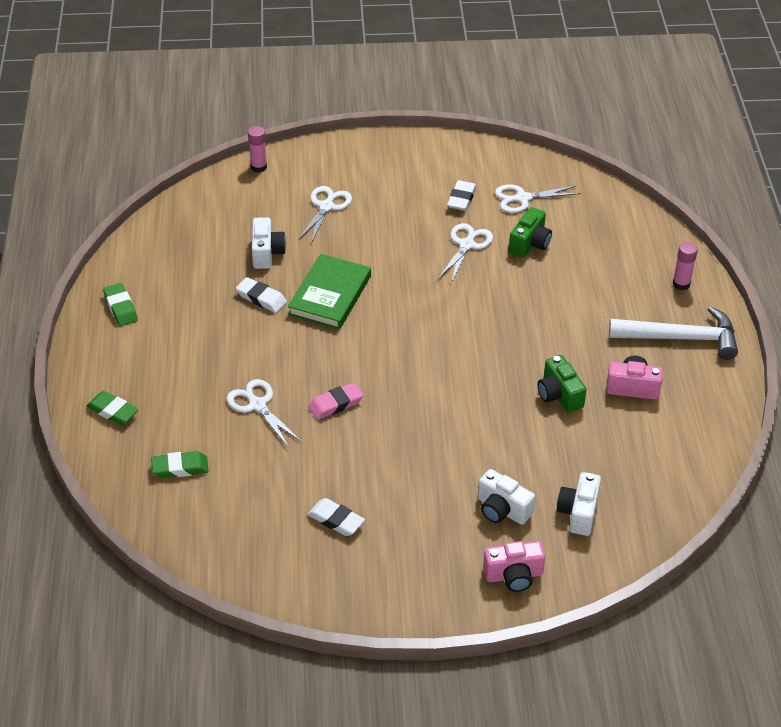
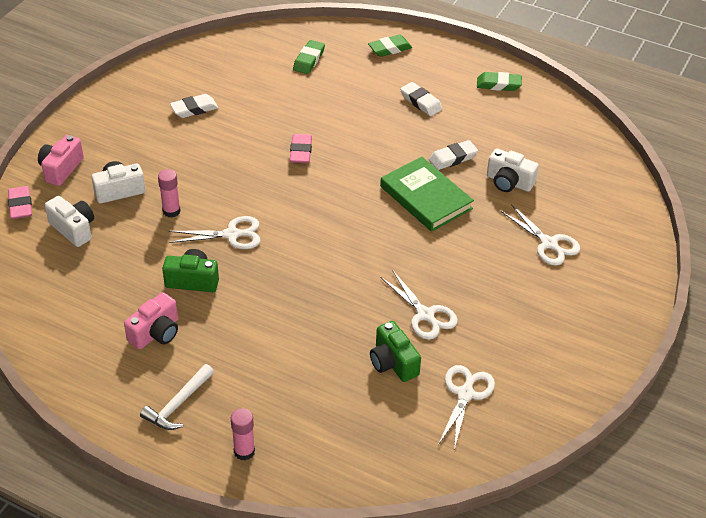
camera: 120 degrees right, 0 degrees up
(257, 405) = (335, 114): white scissors -> white scissors (231, 234)
(258, 167) = (638, 223): pink glue stick -> pink glue stick (171, 211)
(461, 199) = (497, 345): white eraser -> white eraser (420, 102)
(588, 574) = (20, 206): none -> pink eraser
(681, 338) = (178, 404): white hammer -> white hammer, size x0.61

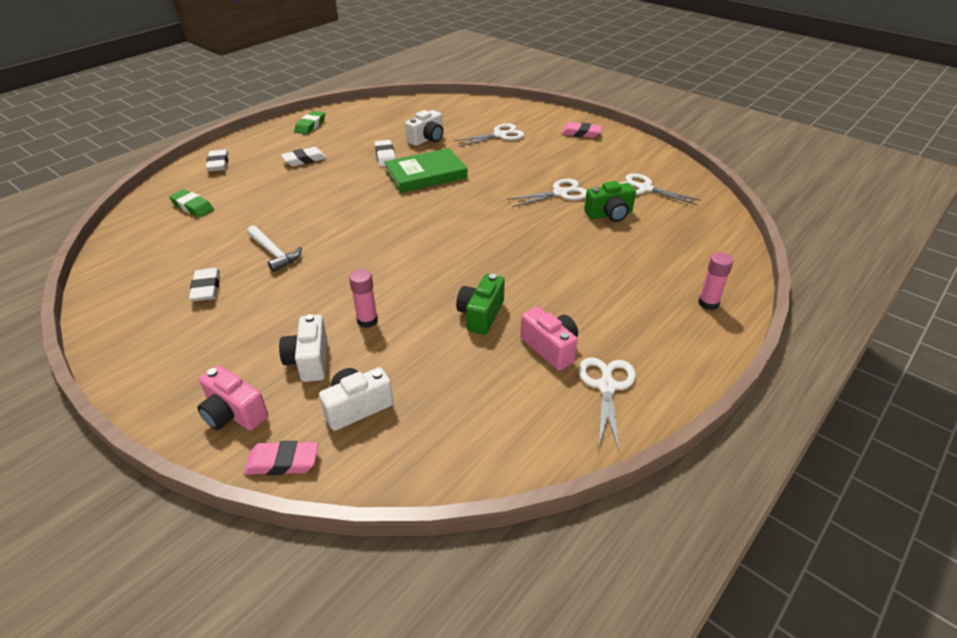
camera: 75 degrees left, 5 degrees down
(178, 404) = (651, 340): white hammer -> white hammer (274, 253)
(231, 234) = (424, 282): white scissors -> white scissors (606, 387)
(301, 152) = (327, 227): pink eraser -> pink eraser (581, 133)
(390, 49) = (218, 164): green eraser -> white eraser

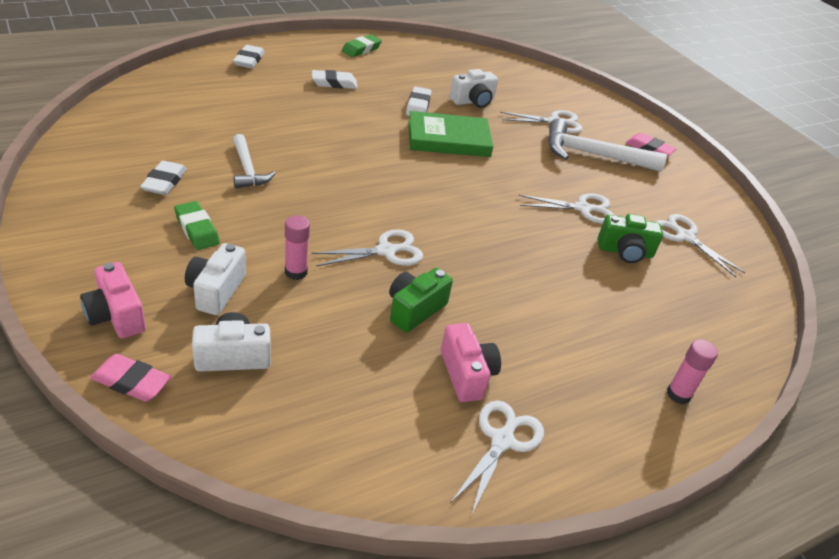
camera: 15 degrees right, 0 degrees up
(192, 207) = (199, 96): green eraser -> green eraser (197, 229)
(430, 278) = (386, 251): none -> white scissors
(543, 150) = (593, 155): none -> white hammer

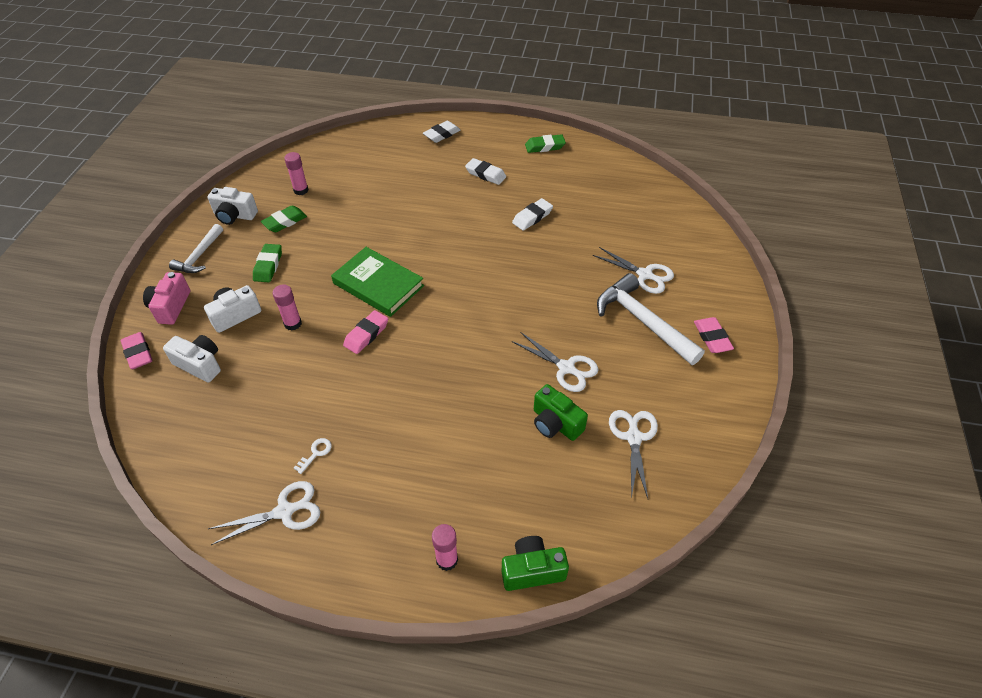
camera: 45 degrees right, 10 degrees up
(147, 147) = (301, 190): none -> pink glue stick
(164, 182) = (285, 222): white eraser -> green eraser
(247, 169) = (344, 230): white hammer -> white hammer (199, 256)
(386, 251) = (366, 334): white scissors -> pink eraser
(414, 310) = (335, 388): green camera -> green camera (532, 570)
(448, 139) = (523, 257): green book -> green book (378, 285)
(466, 374) = (315, 453): pink camera -> white key
(473, 101) = (588, 228): white camera -> white camera (234, 215)

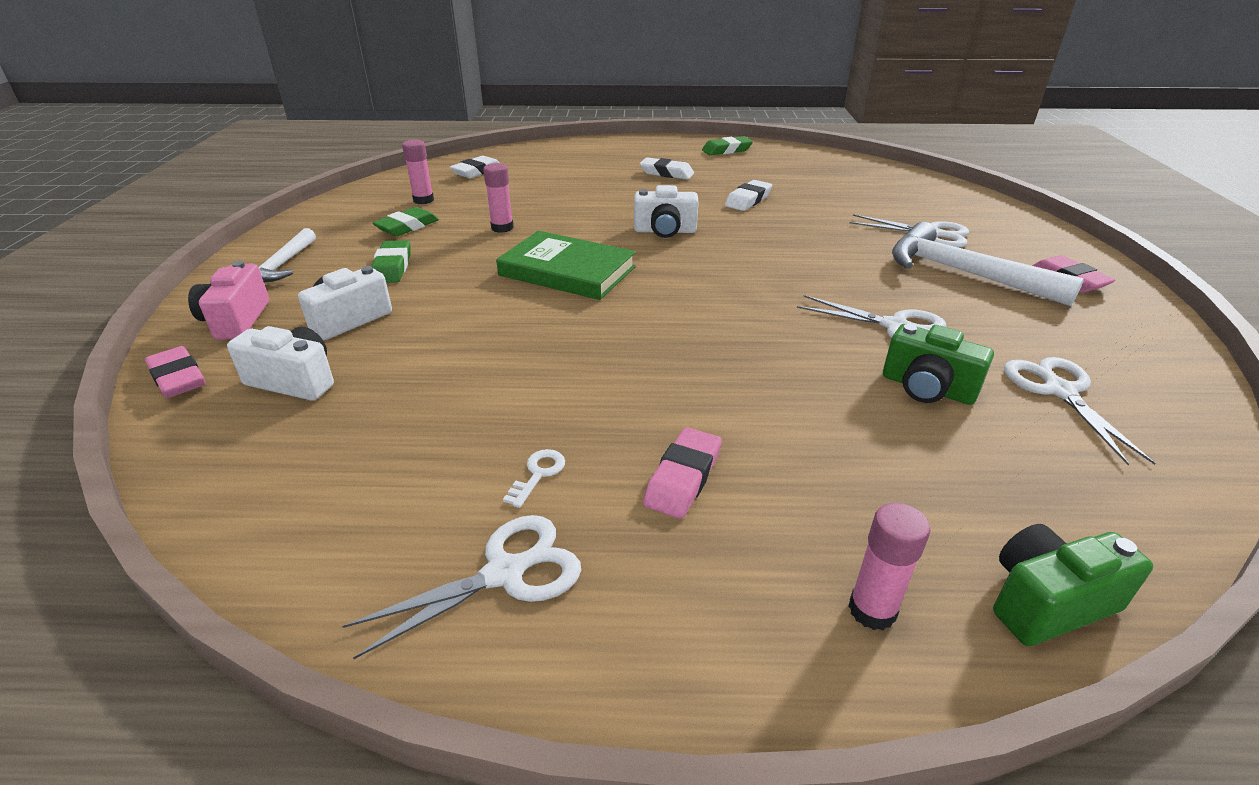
camera: 10 degrees left, 15 degrees down
(234, 215) = (331, 227): white camera -> white camera (665, 231)
(293, 323) = (447, 320): pink glue stick -> pink glue stick (502, 228)
(366, 334) = (570, 321): pink eraser -> pink eraser (683, 478)
(442, 134) = (594, 149): white eraser -> white eraser (477, 171)

